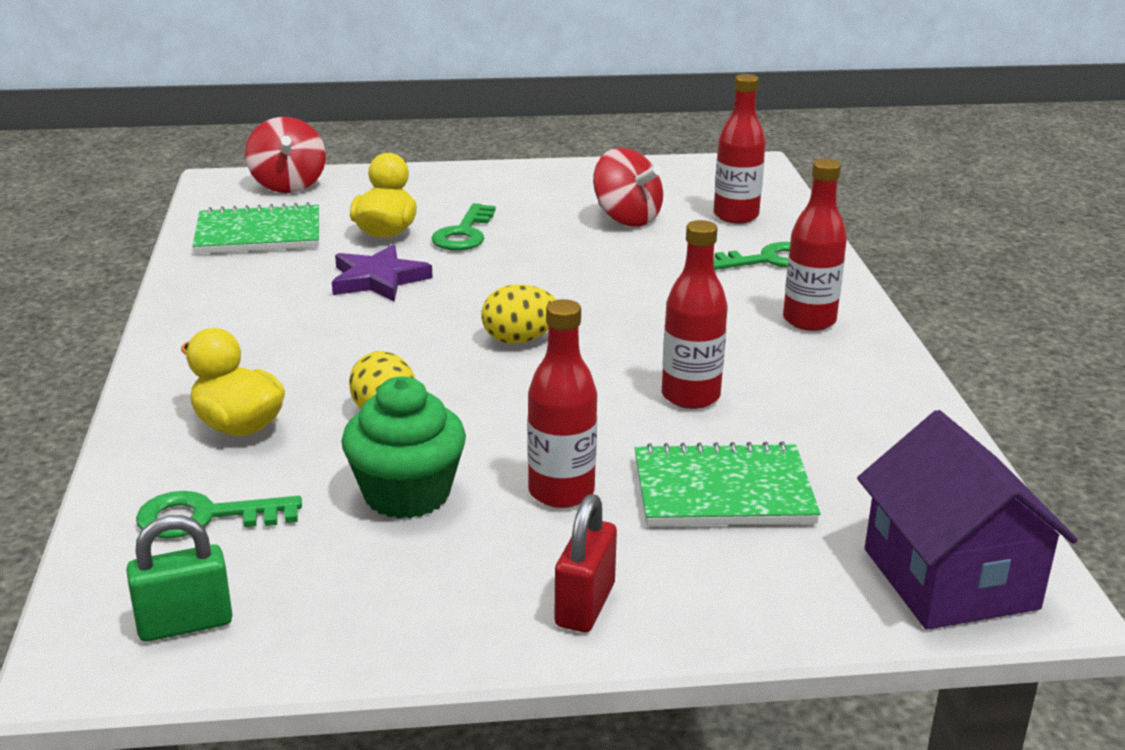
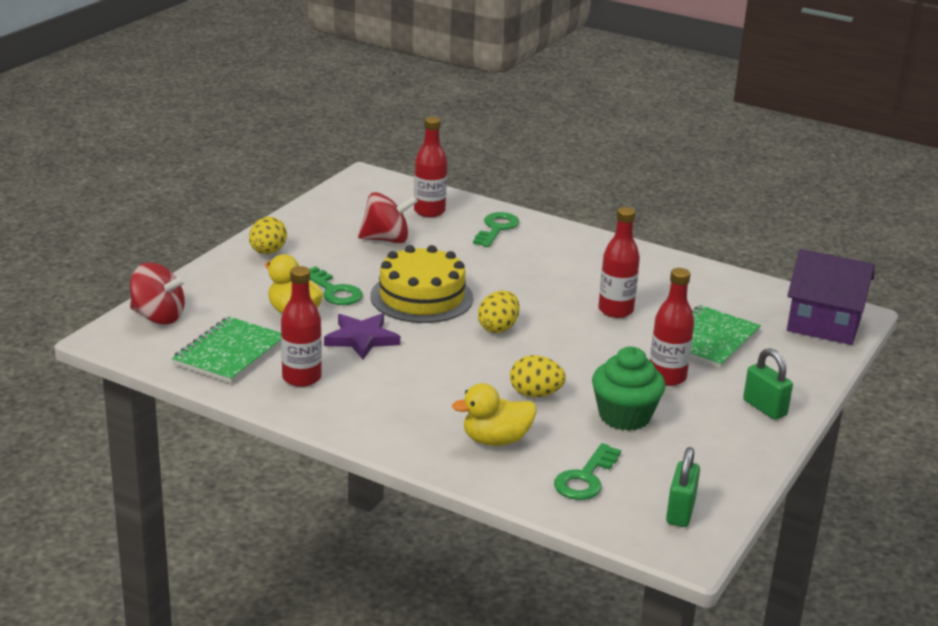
camera: 55 degrees left, 0 degrees up
(496, 181) = (267, 252): none -> yellow egg
(524, 277) = (421, 297): none -> yellow cake
(585, 605) = (764, 408): red padlock -> green padlock
(809, 320) = (577, 250): red bottle -> red bottle (301, 378)

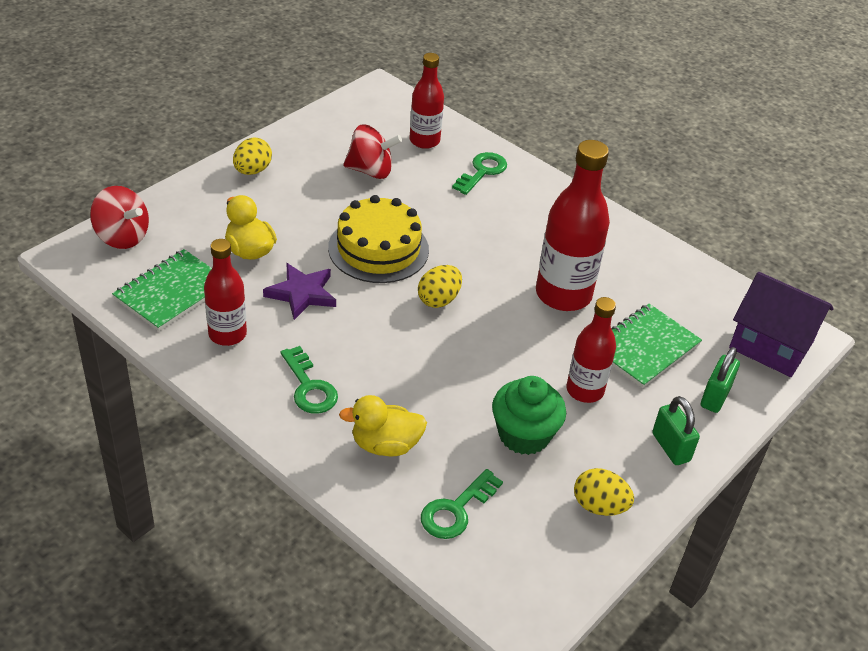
camera: 10 degrees right, 15 degrees up
(334, 291) = (297, 228): green key -> green key (309, 387)
(535, 394) = (445, 391): yellow egg -> yellow egg (599, 506)
(615, 310) = (563, 295): red bottle -> red bottle, size x1.62
(680, 512) = (536, 572): green padlock -> green padlock (715, 397)

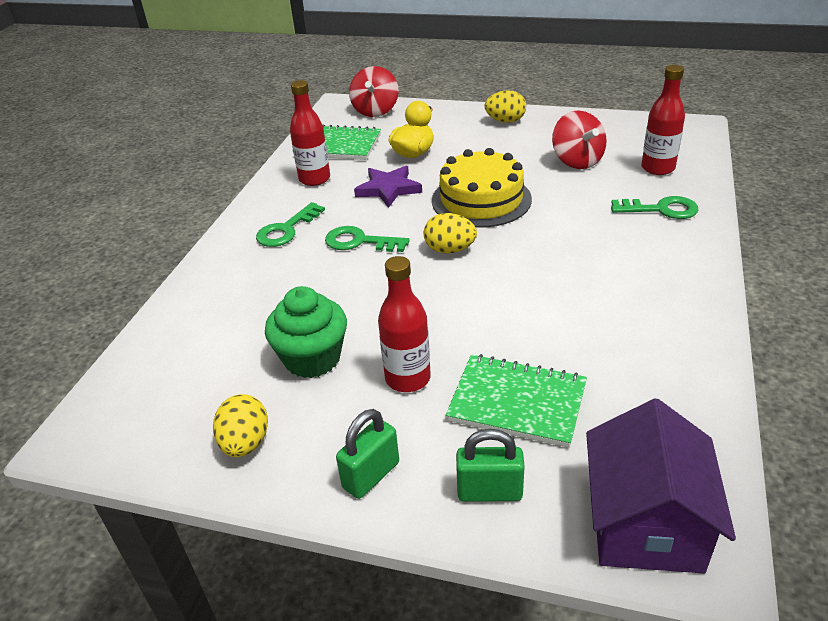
camera: 70 degrees right, 5 degrees down
(385, 445) = (246, 286): yellow duck -> none
(456, 510) = (192, 350): green key -> green key (360, 242)
(563, 295) = (539, 317): red bottle -> none

